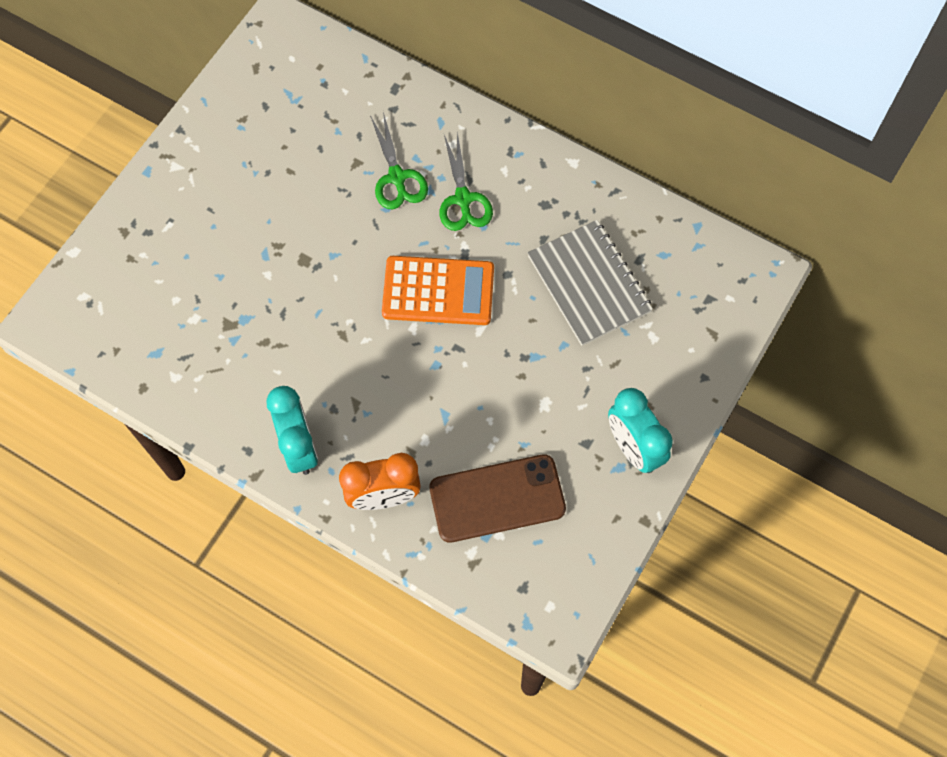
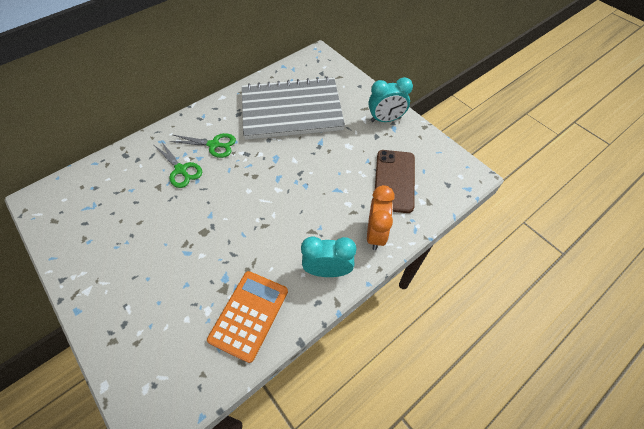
camera: 70 degrees left, 10 degrees down
(397, 177) = (181, 170): green scissors -> green scissors turned 45 degrees clockwise
(438, 291) = (262, 171): orange calculator -> orange calculator (249, 315)
(589, 284) = (291, 110): grey notebook -> grey notebook, size x1.60

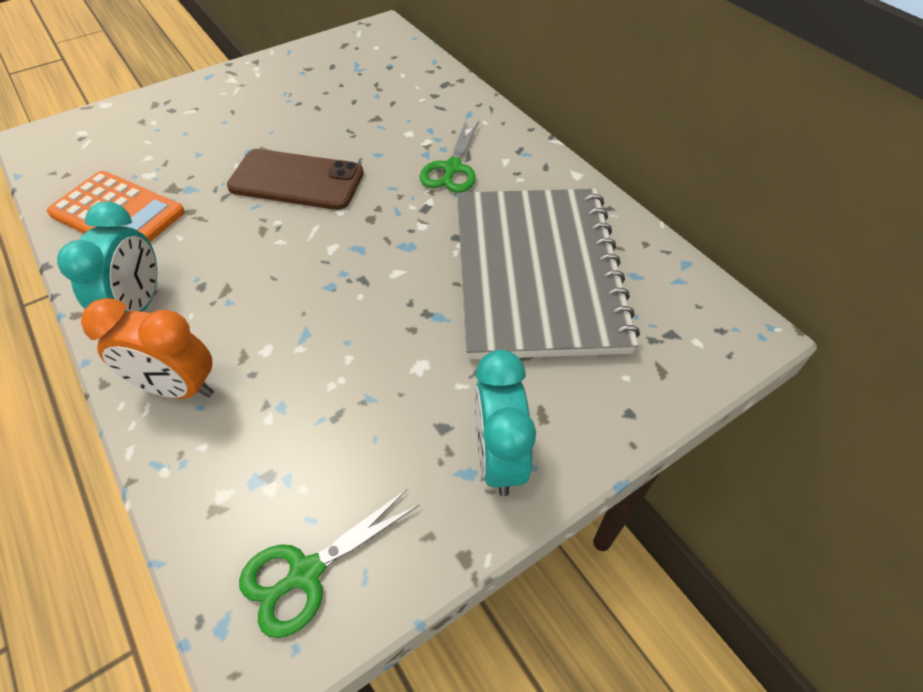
camera: 95 degrees right, 5 degrees down
(181, 170) = (403, 137): green scissors -> green scissors (305, 573)
(394, 181) = (297, 445): brown phone -> brown phone (296, 180)

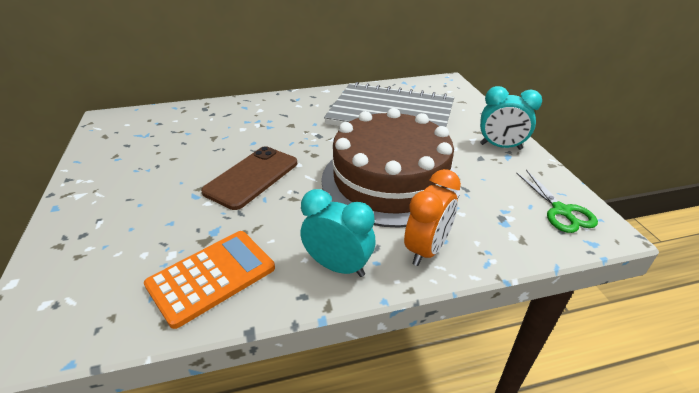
camera: 70 degrees left, 15 degrees down
(330, 315) = (390, 180): none -> brown cake
(452, 168) = (291, 121): green scissors -> none

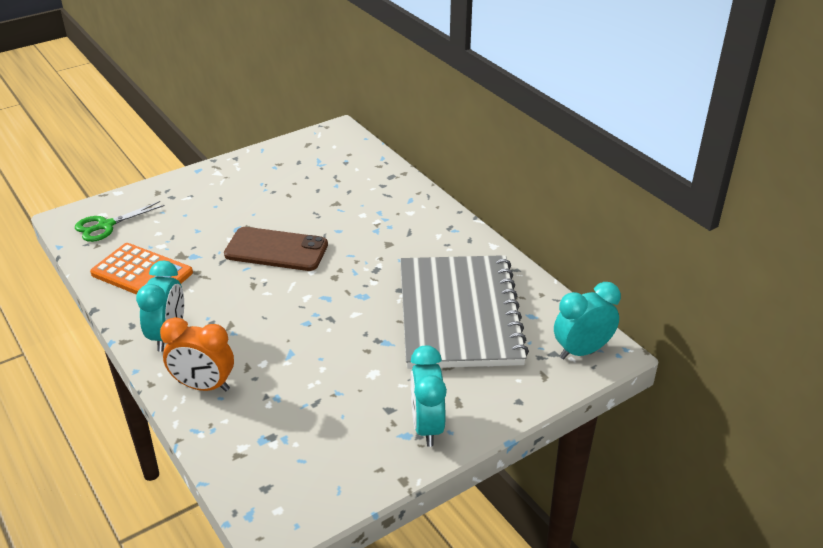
camera: 70 degrees right, 0 degrees up
(390, 180) = (308, 341): brown cake -> none
(444, 87) = (582, 351): none -> turquoise clock
(561, 211) = (300, 488): green scissors -> green scissors (106, 225)

